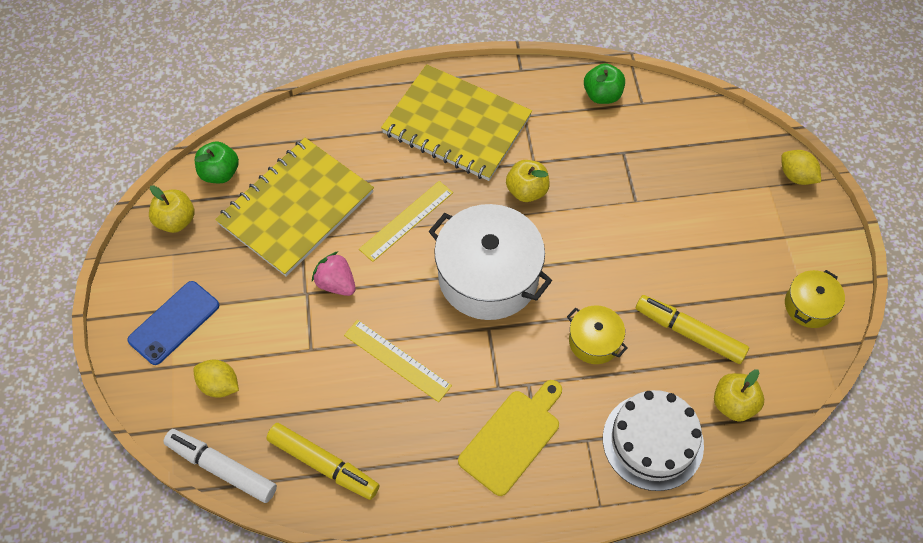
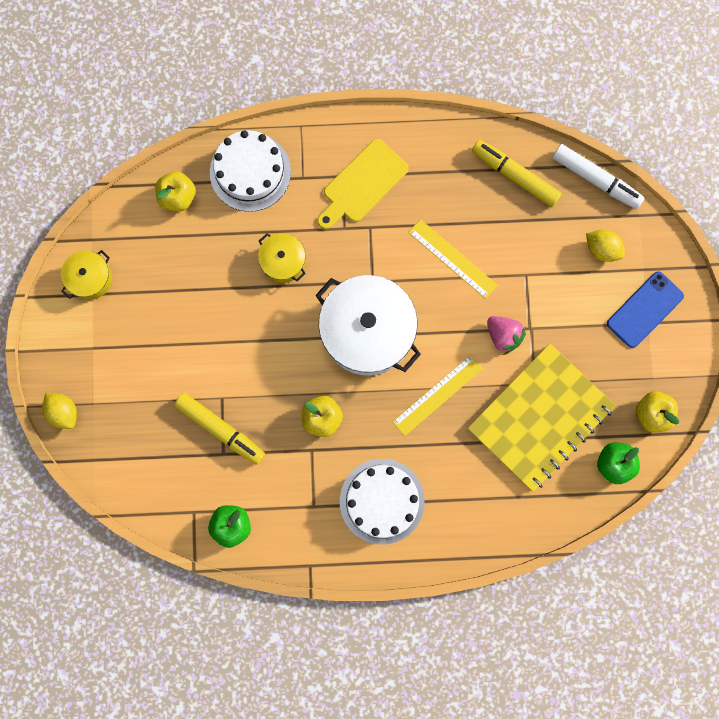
camera: 175 degrees left, 20 degrees up
(457, 125) = (382, 501): yellow notebook -> white cake
(689, 333) = (200, 262): yellow marker -> yellow marker (220, 429)

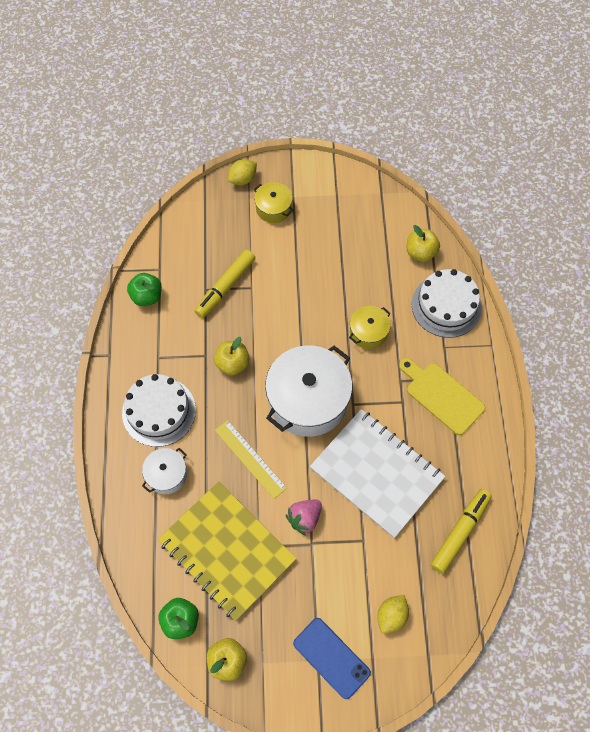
camera: 90 degrees right, 15 degrees down
(90, 278) = (349, 193): yellow pot -> yellow pot (273, 208)
(452, 258) = (376, 473): yellow ruler -> white notebook
(457, 487) = (166, 474): none -> white pot
(596, 179) = (462, 612): white marker -> none

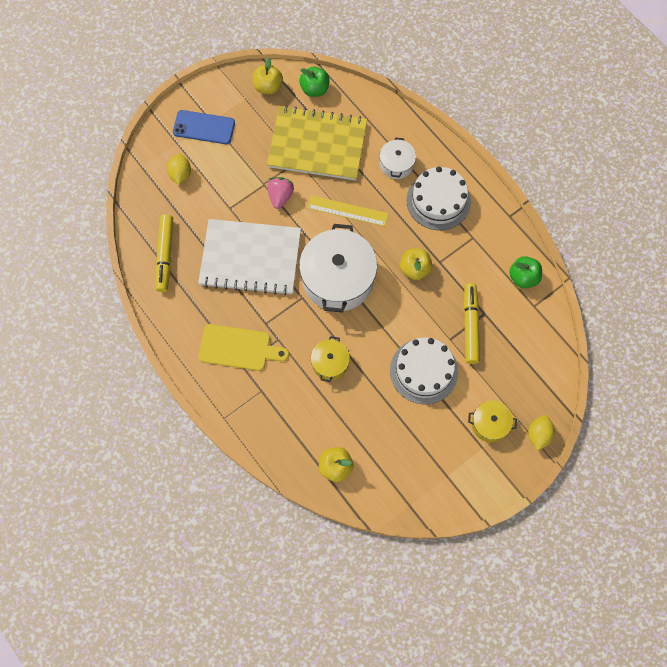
camera: 145 degrees right, 5 degrees up
(446, 306) = (282, 429): white cake -> white cake (424, 371)

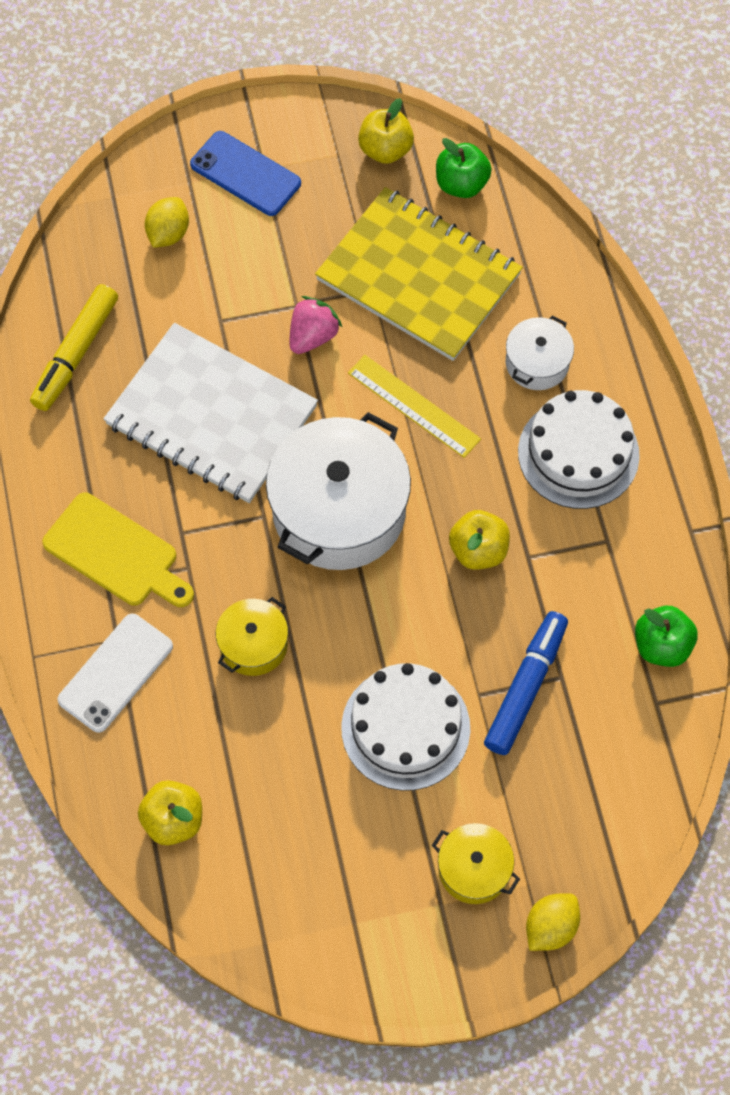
camera: 25 degrees right, 5 degrees down
(269, 407) = (115, 673): none -> white phone
(470, 325) = (526, 687): yellow marker -> blue marker

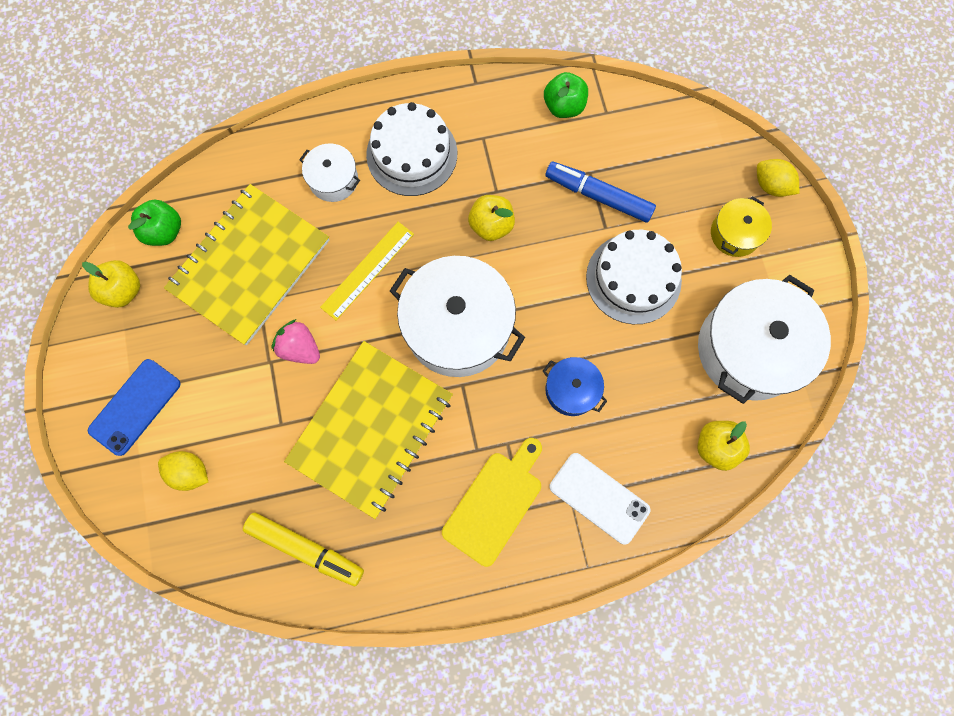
camera: 90 degrees left, 10 degrees up
(211, 415) = (371, 429): white notebook -> yellow notebook
(253, 644) = (571, 390): yellow pot -> blue pot
(305, 874) = (749, 349): none -> white pot

